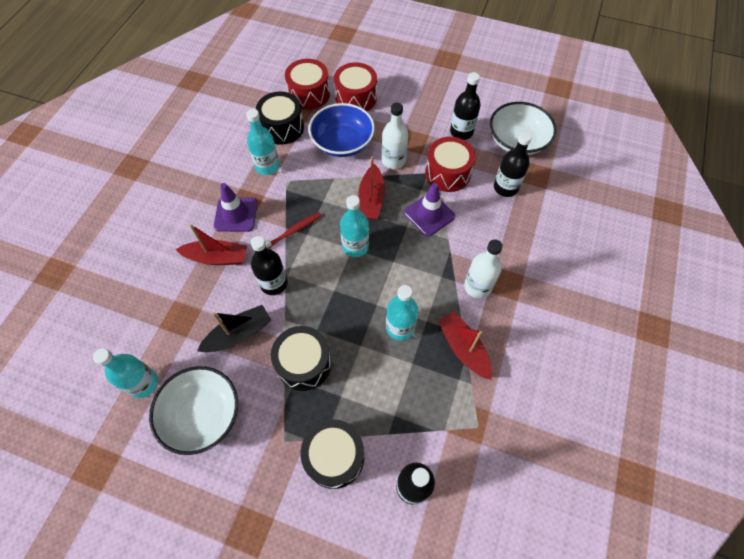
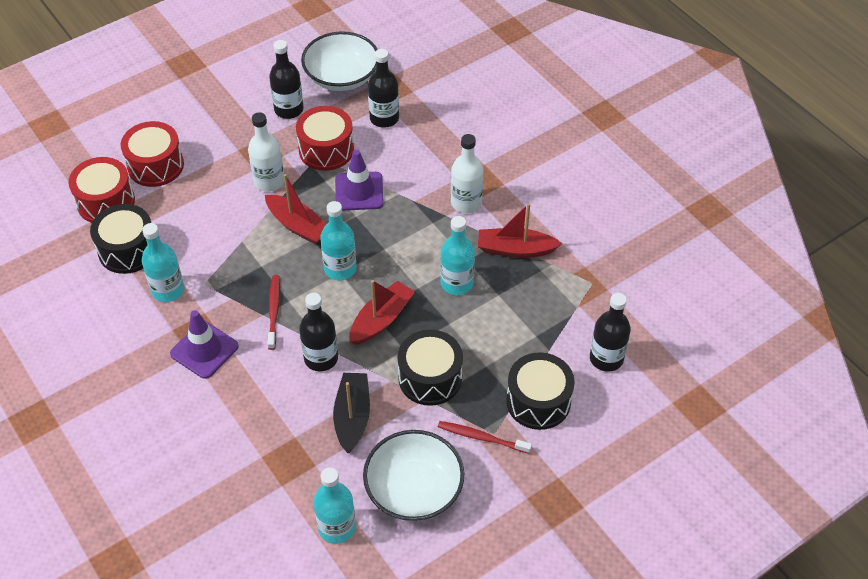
camera: 55 degrees left, 10 degrees down
(217, 257) = (244, 393): red boat -> red boat (381, 319)
(274, 434) = (481, 437): none -> red toothbrush
(342, 142) = (203, 209): blue bowl -> none

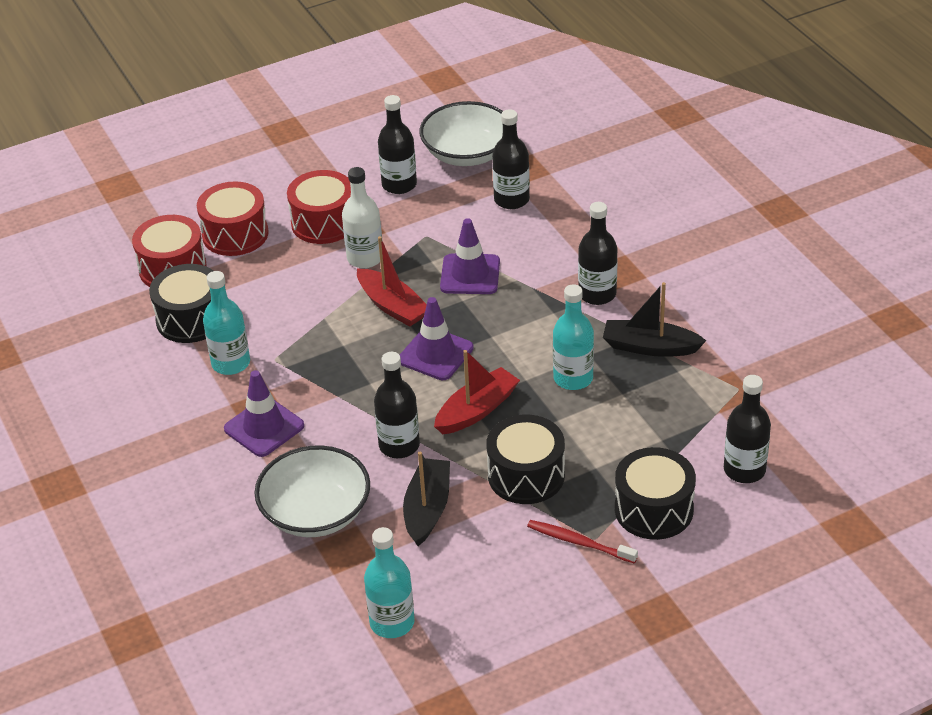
camera: 10 degrees right, 10 degrees down
(274, 310) = (351, 392): red toothbrush -> none
(326, 150) = (437, 229): red drum -> red drum (324, 222)
(340, 269) = (435, 354): turquoise bottle -> purple traffic cone
(414, 489) = (489, 590): white bowl -> white bowl (316, 512)
(466, 203) = (597, 294): white bottle -> black bottle
(515, 249) = (650, 347): red boat -> black boat

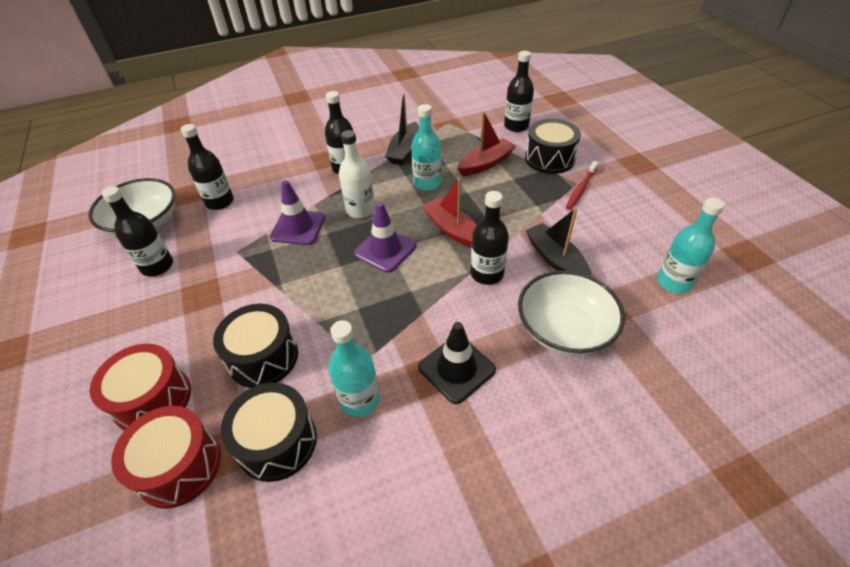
camera: 85 degrees left, 5 degrees up
(264, 427) = (456, 369): purple traffic cone -> black traffic cone
(324, 222) = (178, 321): red drum -> none
(365, 258) = (246, 291): white bottle -> white bottle (360, 210)
(392, 306) = (318, 274): red boat -> red boat (485, 163)
(427, 509) = (555, 259): black boat -> black boat turned 45 degrees clockwise
(526, 475) = (520, 209): black drum -> black drum (263, 357)

